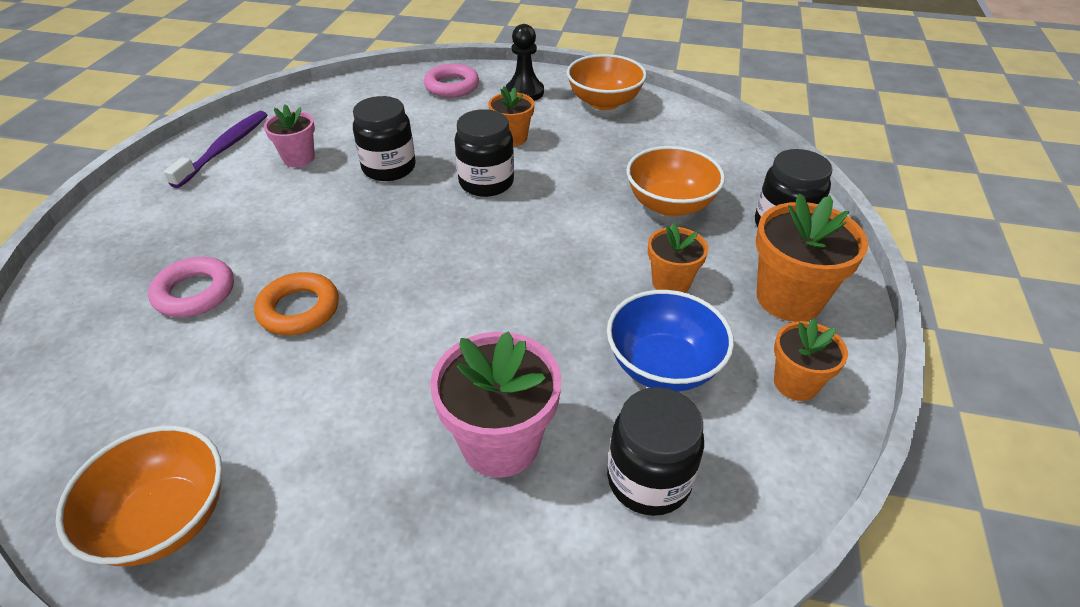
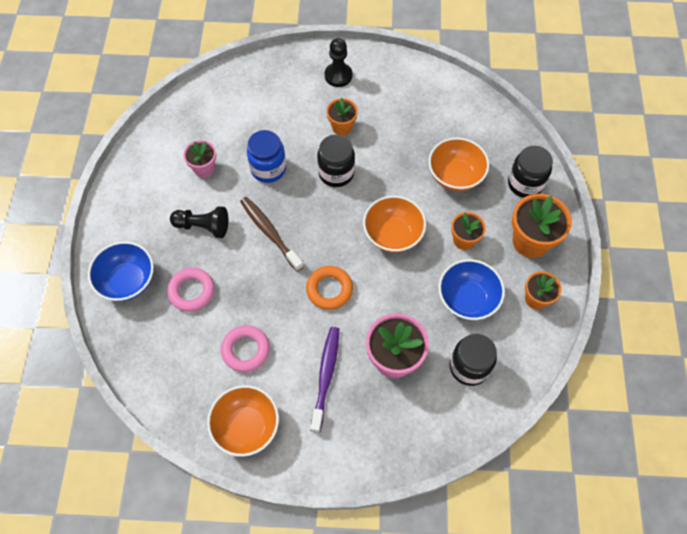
camera: 10 degrees left, 20 degrees up
(106, 267) = (127, 281): none -> blue bowl
(224, 149) = (149, 166): purple toothbrush -> purple toothbrush (326, 376)
(260, 218) = (203, 226): none -> black pawn
(299, 309) = (258, 293): orange ring -> orange ring (329, 289)
(357, 236) = (270, 233): none -> brown toothbrush
(389, 168) = (268, 169): black jar -> blue jar
(452, 86) = (284, 76): pink ring -> pink ring (246, 350)
(604, 102) = (396, 79): orange bowl -> orange bowl (393, 234)

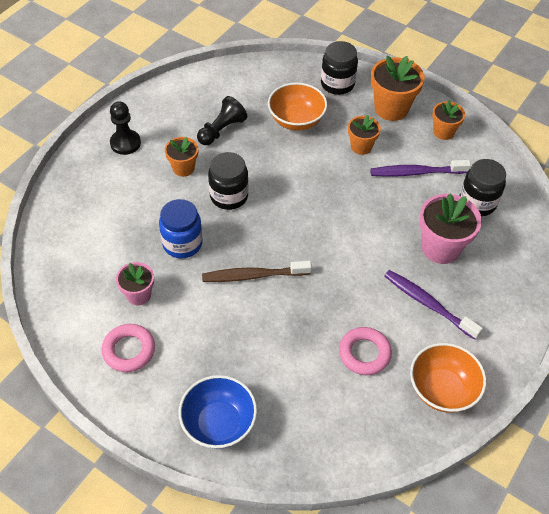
camera: 60 degrees left, 10 degrees down
(191, 291) = (271, 370): pink ring -> pink ring (129, 350)
(203, 226) = (205, 326): black pawn -> black pawn (221, 130)
(329, 289) = (345, 259): orange ring -> none
(393, 234) = (322, 189): orange bowl -> none
(467, 299) = (416, 172): blue bowl -> purple toothbrush

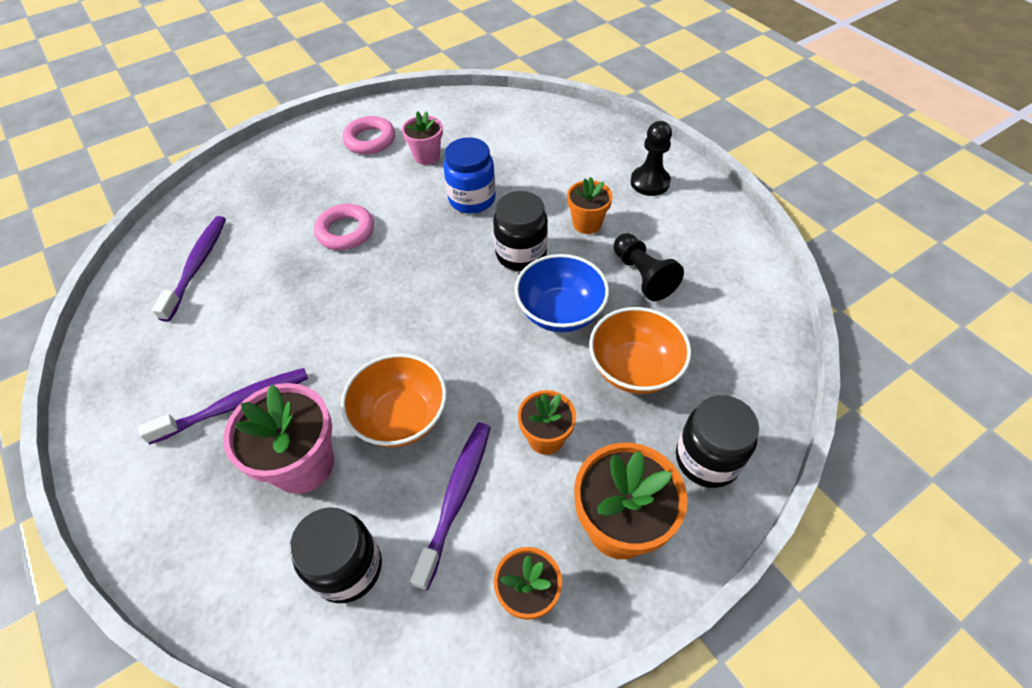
camera: 115 degrees right, 0 degrees up
(219, 423) = (253, 180): blue bowl -> blue bowl (560, 312)
(253, 275) = (392, 246): brown toothbrush -> none
(334, 404) = (197, 266): none -> purple toothbrush
(364, 353) = (227, 312): pink ring -> pink ring (345, 231)
(442, 389) = (127, 369): orange bowl -> orange bowl (401, 417)

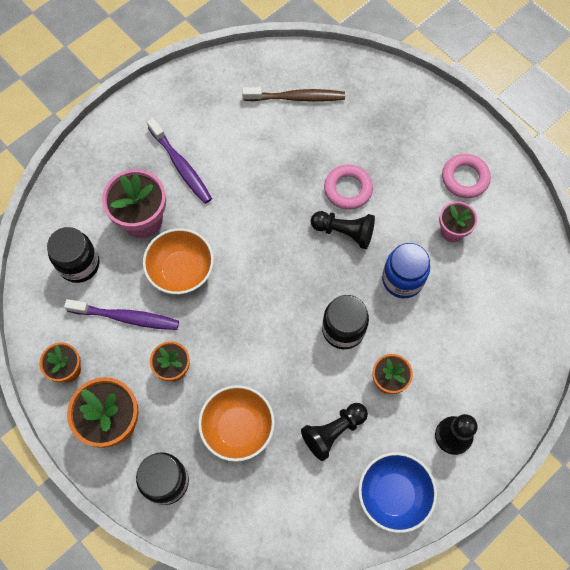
camera: 80 degrees right, 15 degrees up
(197, 266) = (296, 98): purple toothbrush -> brown toothbrush
(399, 240) = (344, 232): none -> black pawn
(560, 312) = (285, 367): blue bowl -> blue bowl (393, 494)

